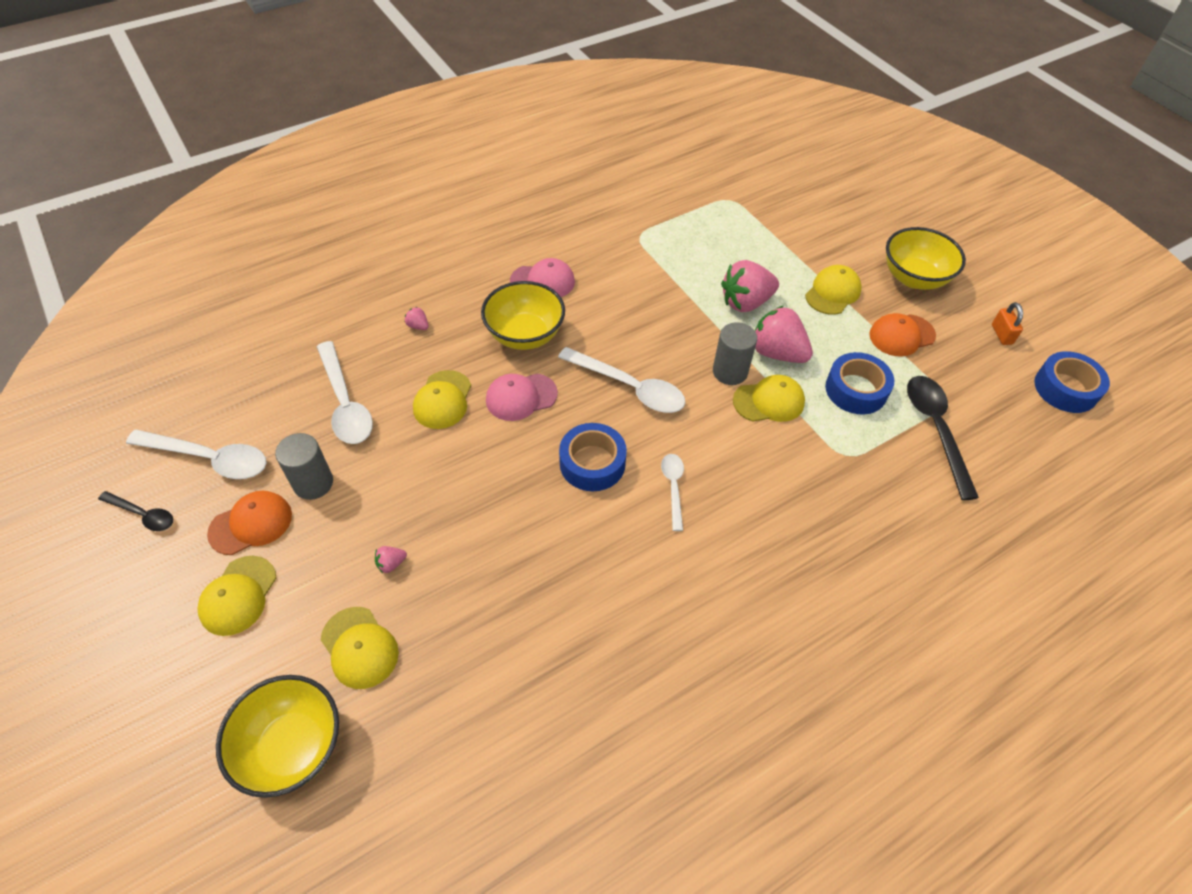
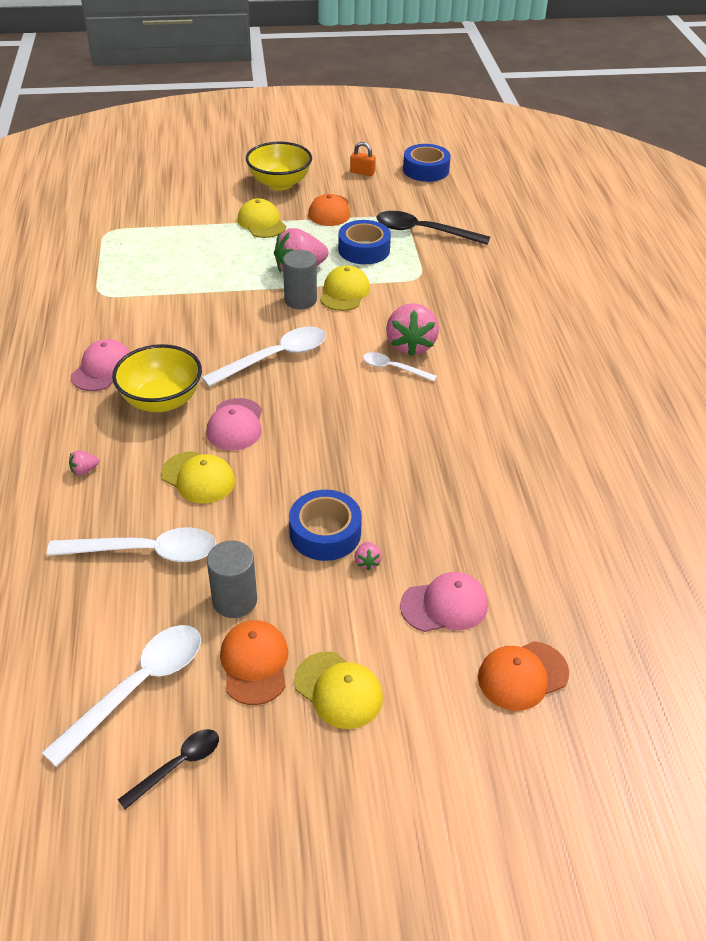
camera: 65 degrees left, 10 degrees down
(292, 747) = (522, 675): yellow bowl -> orange cap
(359, 647) = (444, 605): yellow cap -> pink cap
(592, 463) = (340, 404): blue tape -> blue tape (325, 533)
(746, 302) = (234, 266): pink strawberry -> pink strawberry (410, 345)

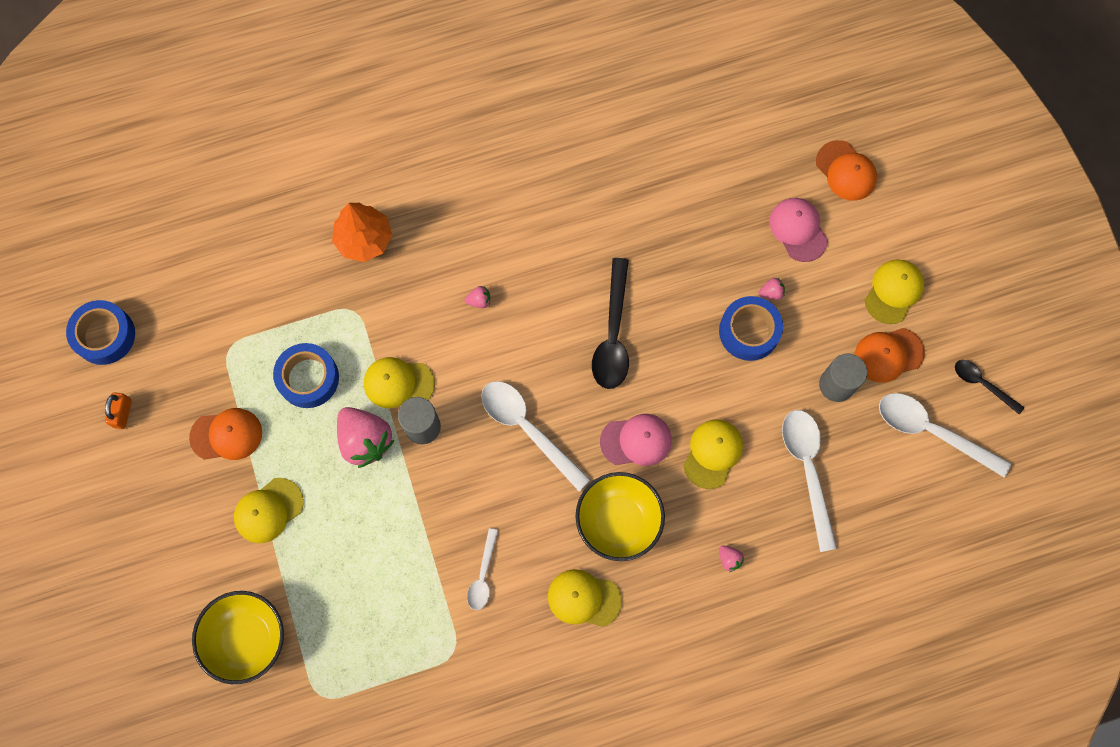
camera: 100 degrees left, 30 degrees up
(102, 369) = (584, 598): pink cap -> yellow cap
(280, 183) = (167, 512): yellow bowl -> yellow bowl (247, 638)
(393, 368) = (520, 311): white spoon -> white spoon (483, 575)
(410, 345) = (479, 301): pink strawberry -> pink strawberry, size x0.42
(423, 232) = (257, 318): black spoon -> black spoon (613, 334)
(485, 289) = (364, 239): none -> orange tree

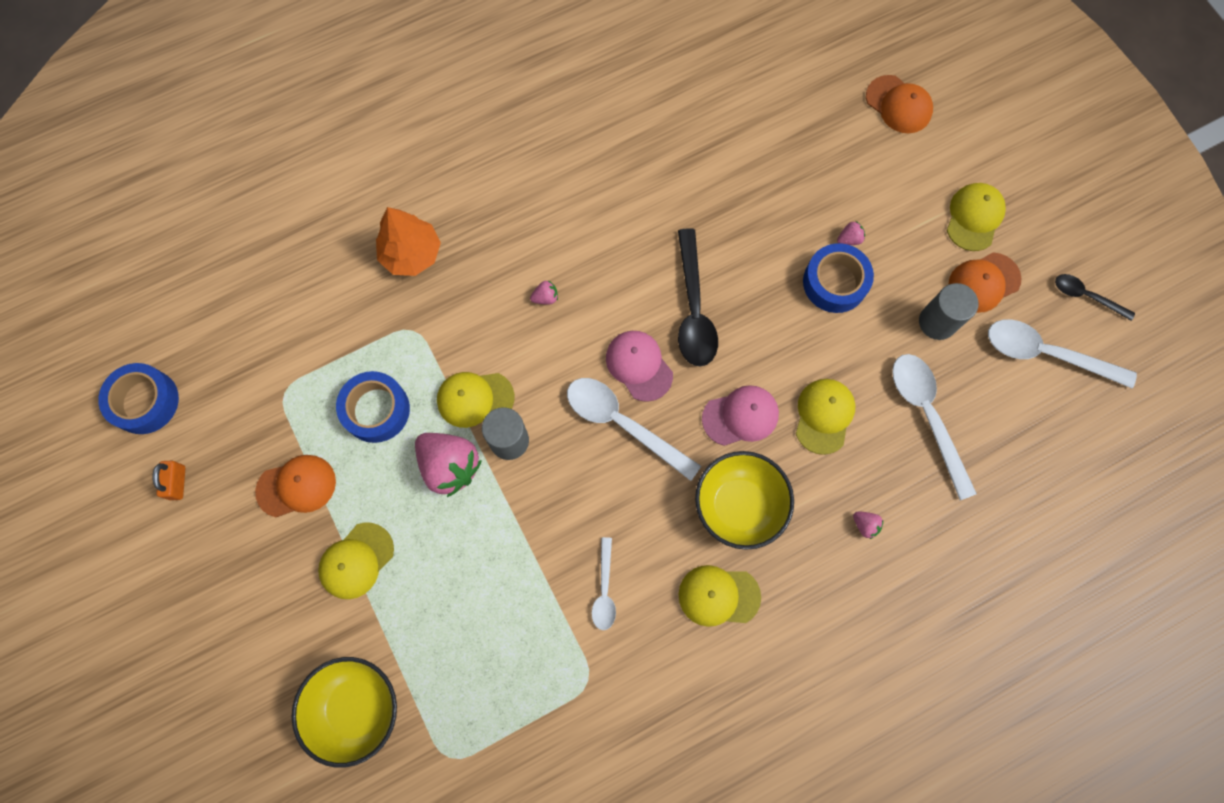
camera: 10 degrees left, 0 degrees up
(798, 230) = (863, 171): pink cap -> pink cap (639, 366)

